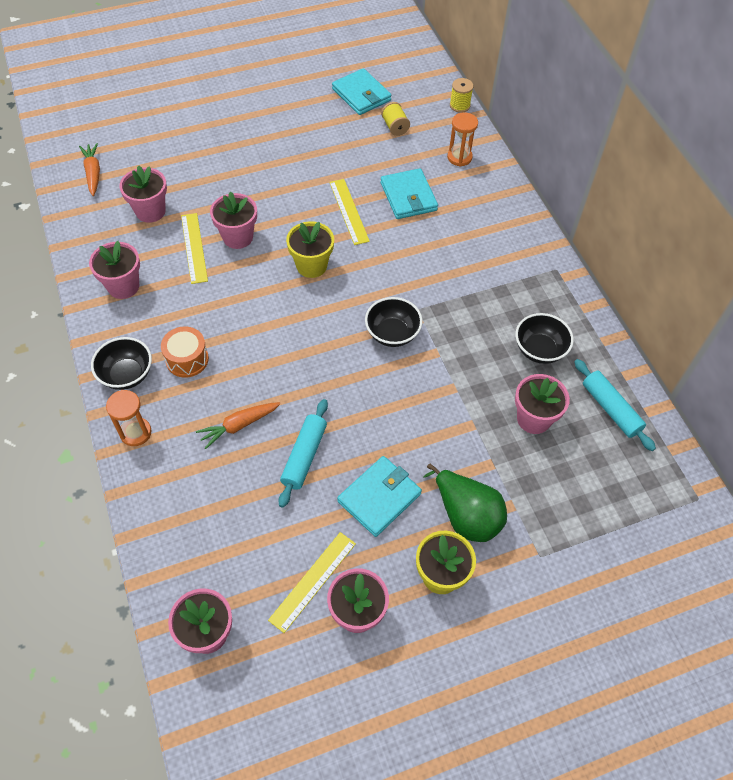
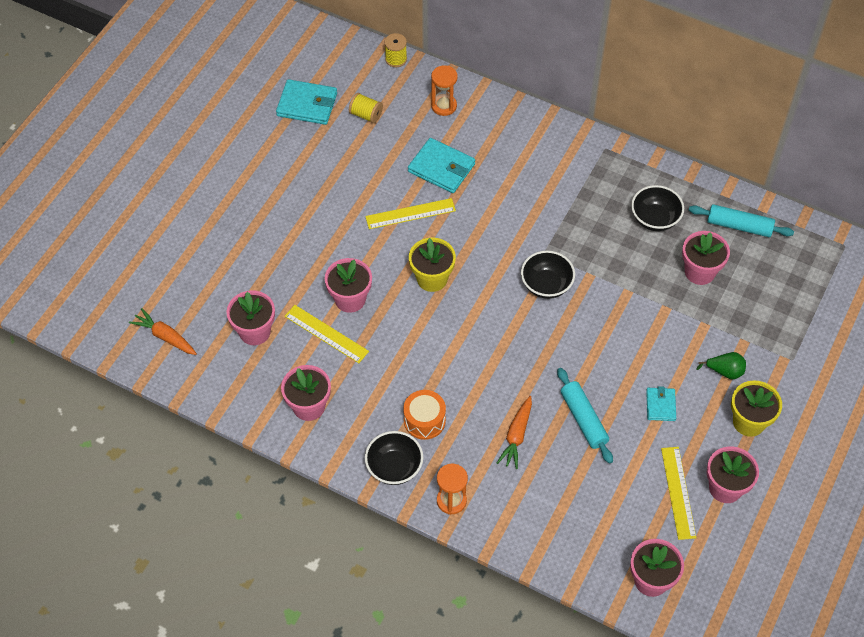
camera: 40 degrees left, 0 degrees up
(349, 211) = (410, 213): yellow ruler -> yellow ruler turned 45 degrees counterclockwise
(379, 497) = (660, 405): turquoise wallet -> turquoise wallet, size x0.58
(466, 515) = (724, 371): green pear -> green pear, size x0.55

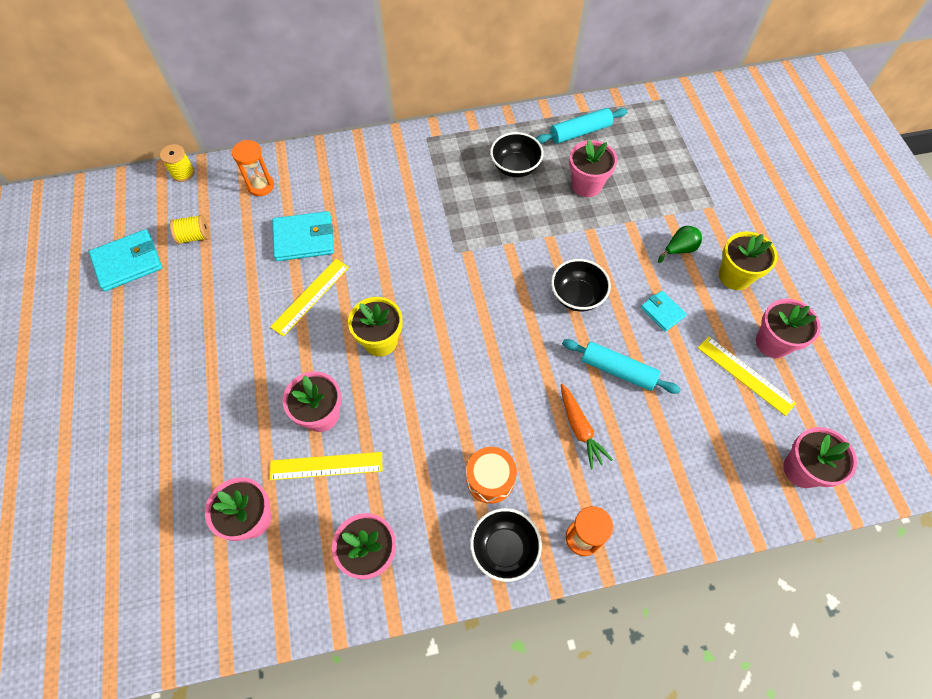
camera: 40 degrees left, 5 degrees up
(165, 337) = (156, 600): orange carrot -> none
(546, 285) = (482, 277): black bowl -> black bowl (577, 296)

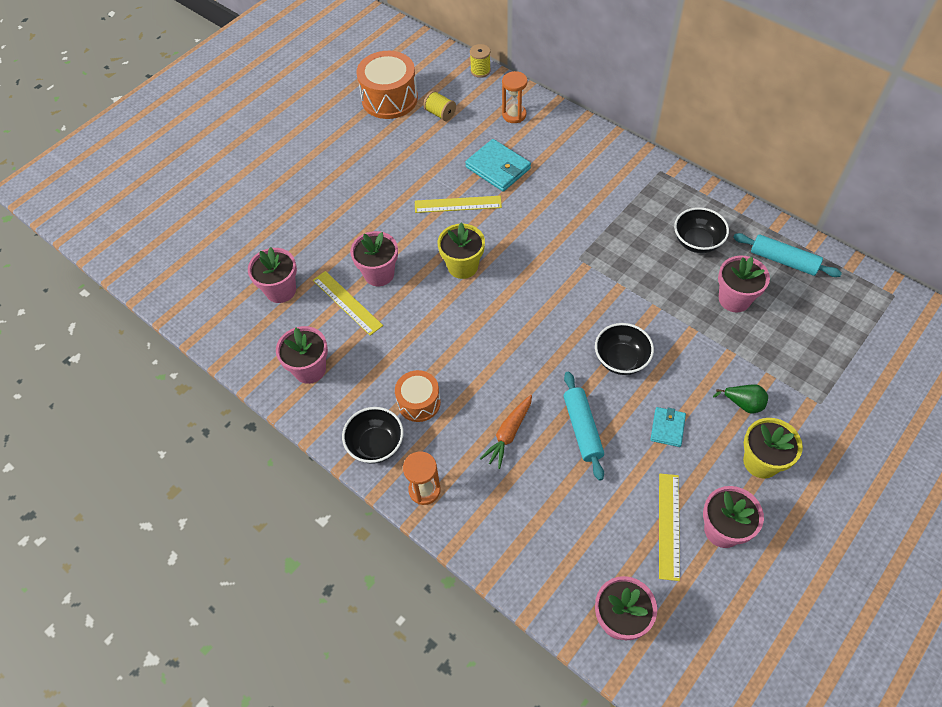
camera: 55 degrees right, 5 degrees down
(128, 262) = (389, 99): turquoise wallet -> orange drum

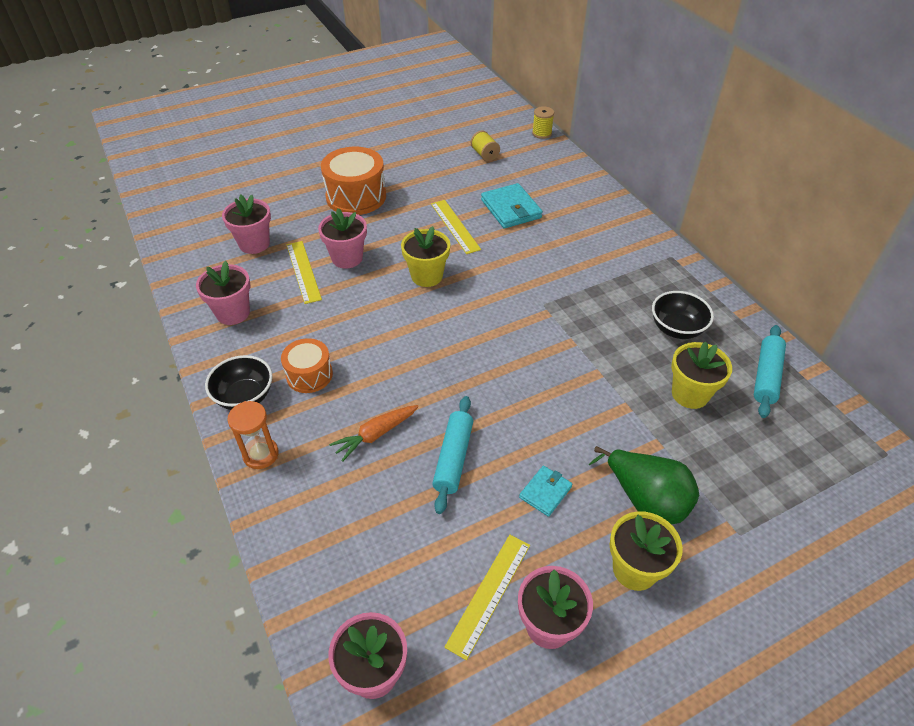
camera: 20 degrees right, 10 degrees down
(389, 99) = (447, 132): orange drum -> orange drum (356, 196)
(458, 204) = (455, 226): yellow ruler -> yellow ruler turned 45 degrees clockwise
(514, 115) = (552, 173): orange hourglass -> none
(621, 359) = (533, 408): black bowl -> none
(734, 299) = (690, 394): pink flower pot -> yellow flower pot
(743, 404) = (646, 500): green pear -> green pear, size x1.83
(783, 261) = (766, 376): turquoise rolling pin -> turquoise rolling pin turned 60 degrees clockwise

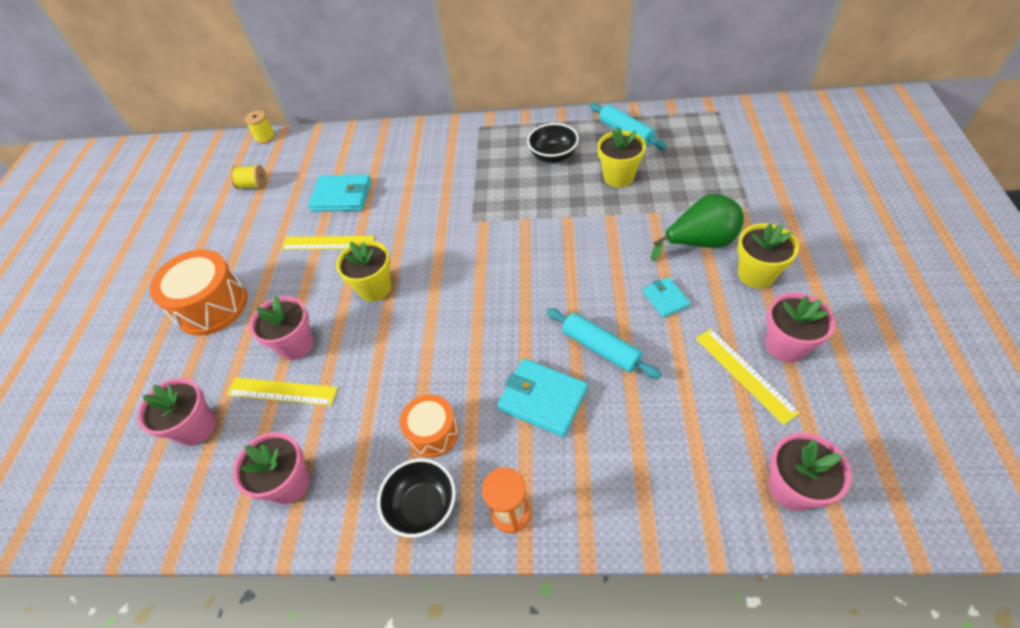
camera: 55 degrees left, 5 degrees up
(375, 435) = (542, 399): orange carrot -> turquoise wallet

